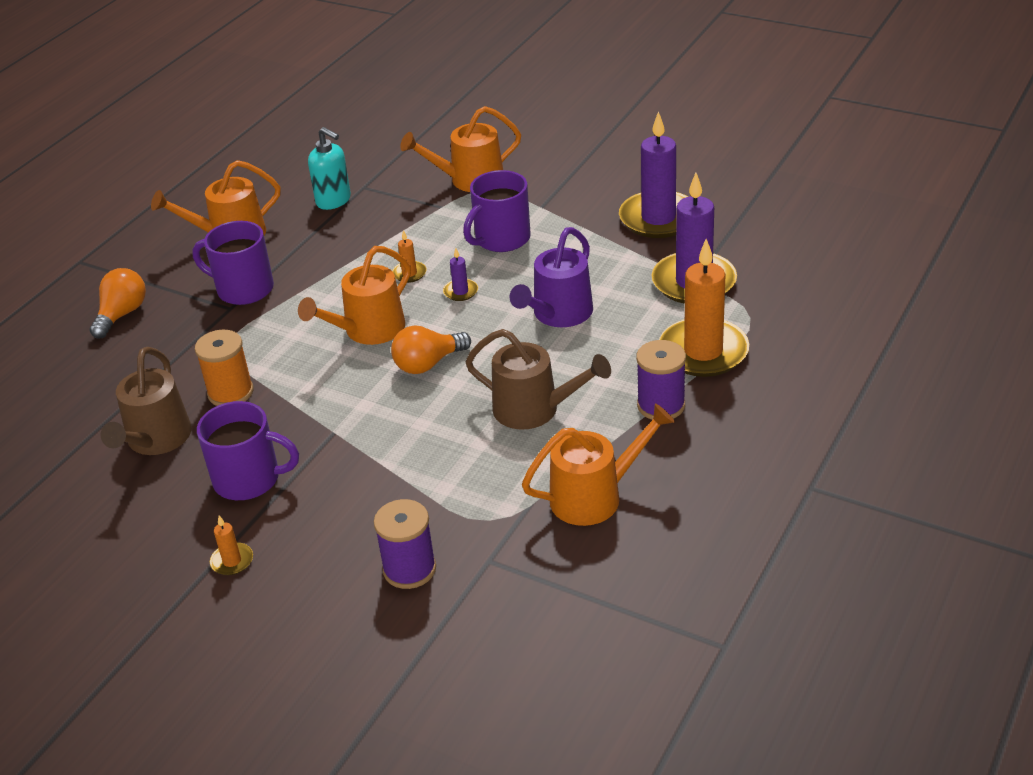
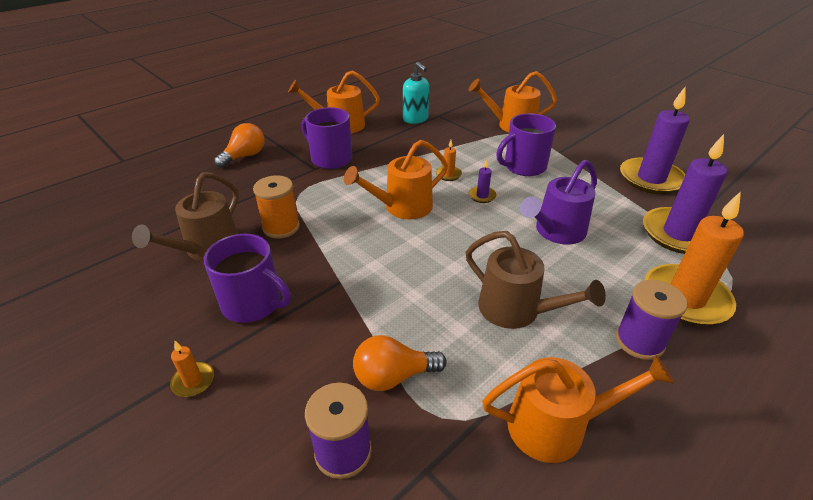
camera: 15 degrees right, 0 degrees up
(428, 364) = (438, 245): orange light bulb -> orange light bulb (393, 376)

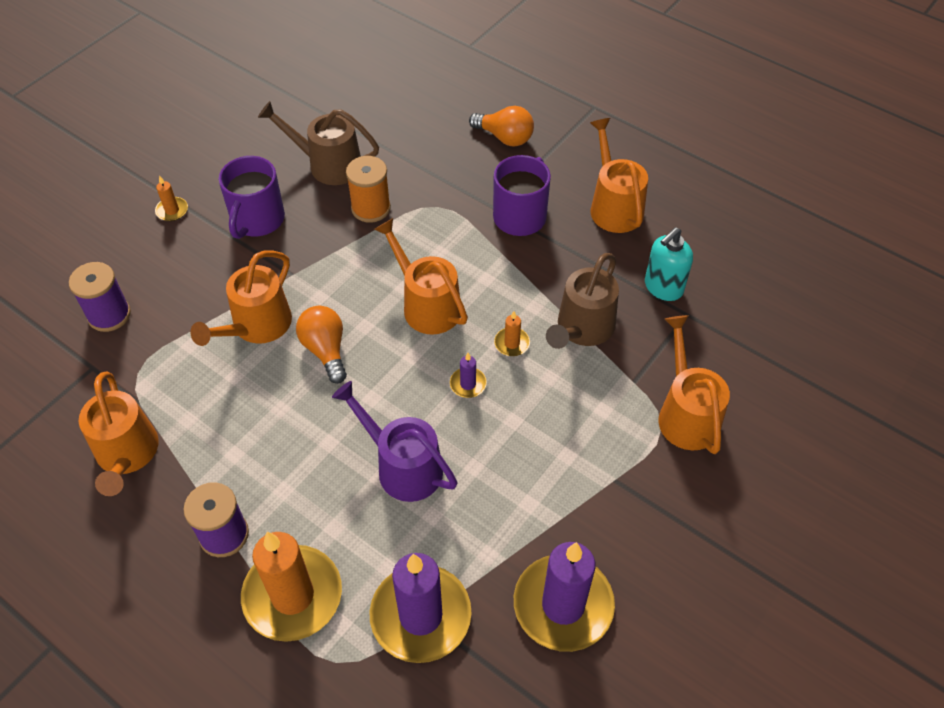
camera: 80 degrees right, 15 degrees up
(393, 376) = (177, 334): orange light bulb -> orange light bulb (325, 350)
(398, 309) = (256, 326): none -> orange watering can
(517, 310) = (261, 424): brown watering can -> brown watering can (582, 329)
(524, 166) = (556, 431): purple mug -> none

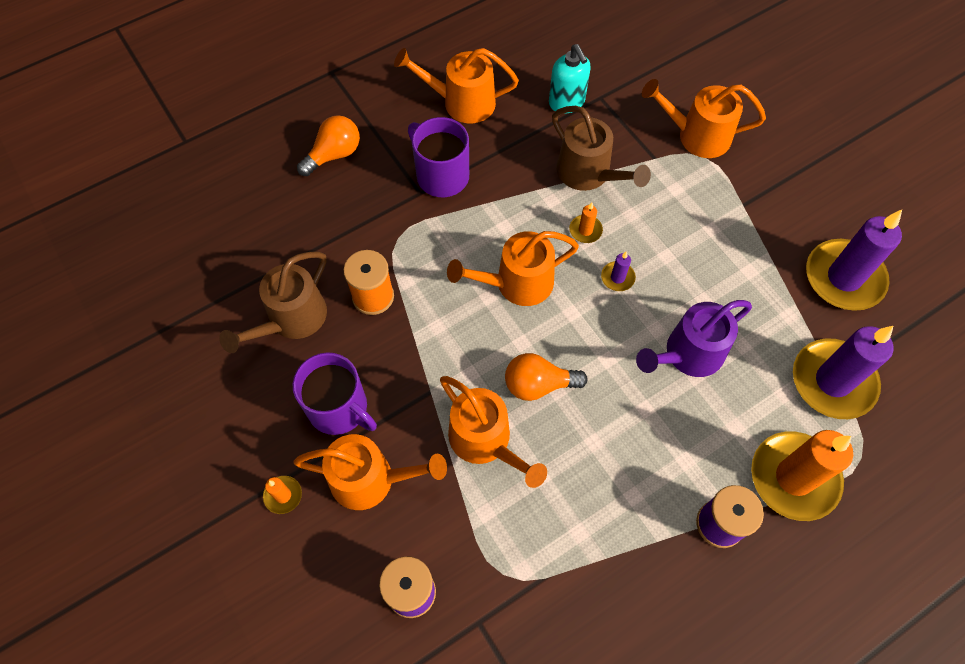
camera: 70 degrees left, 10 degrees up
(127, 455) = (604, 602): orange watering can -> orange watering can (371, 479)

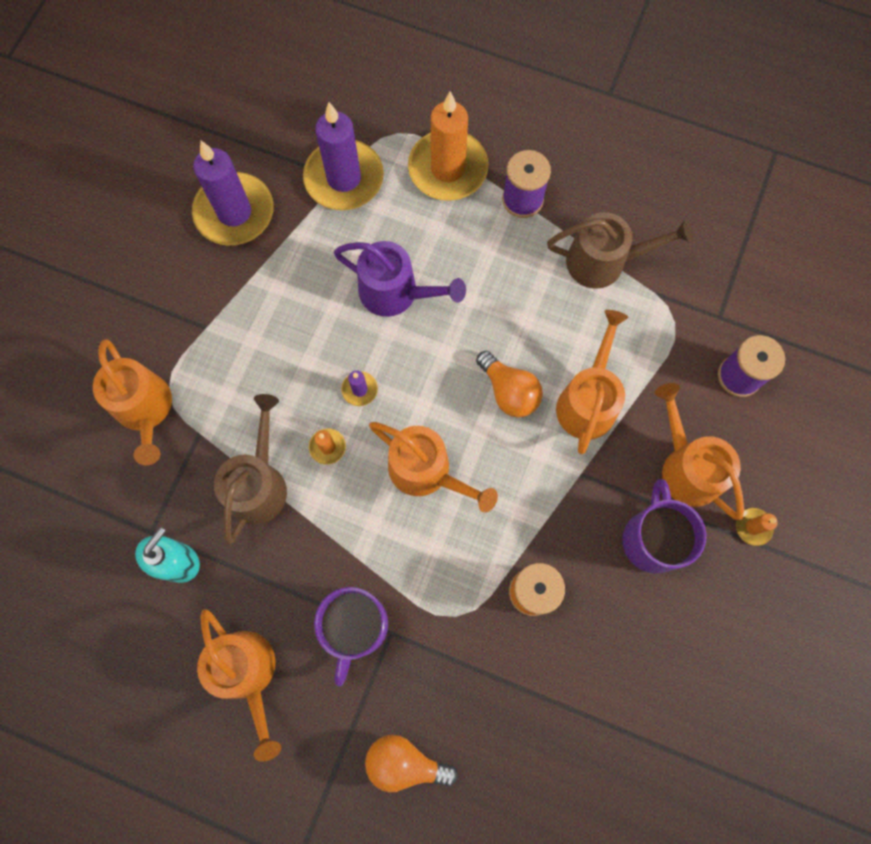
camera: 125 degrees left, 10 degrees up
(291, 320) = (609, 649): brown watering can -> brown watering can (604, 262)

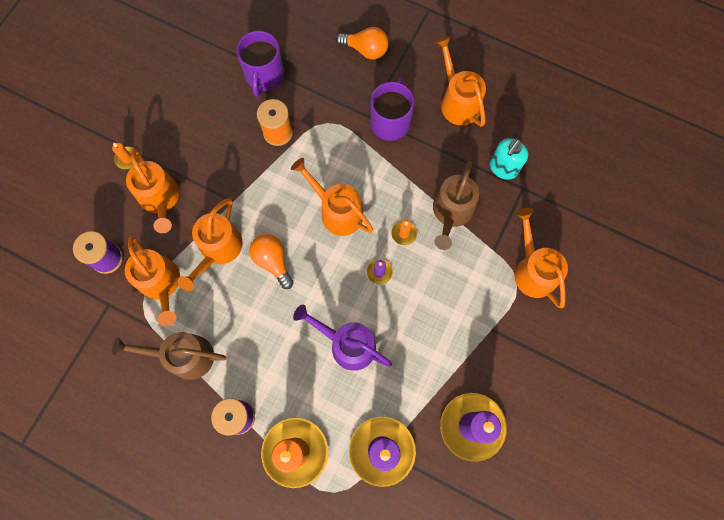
camera: 175 degrees left, 0 degrees up
(652, 539) = (194, 156): purple mug -> purple mug (264, 75)
(655, 348) = (161, 284): none -> orange watering can

